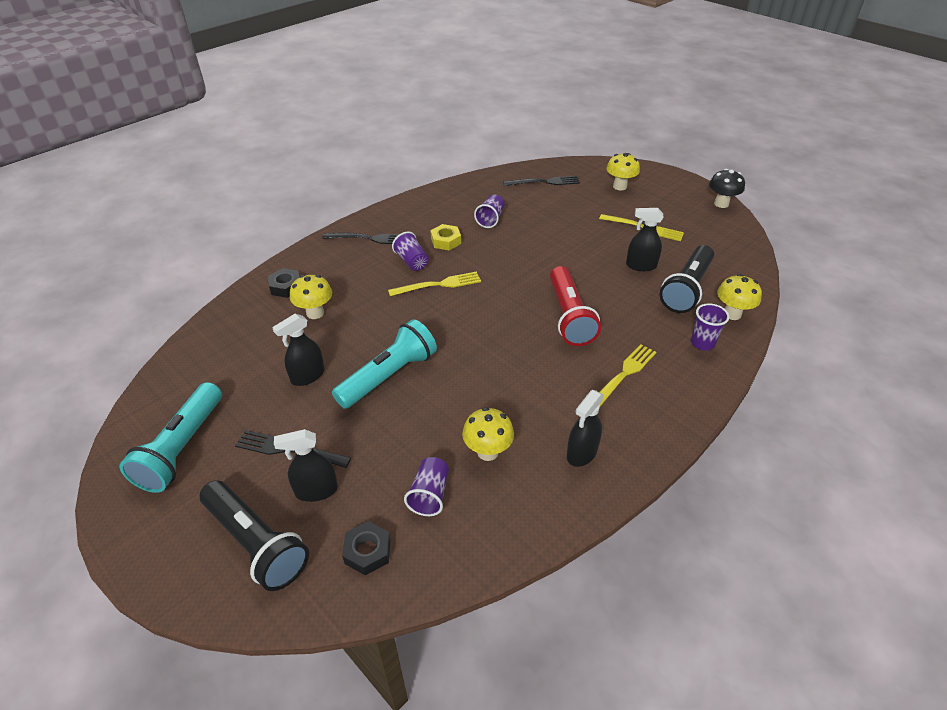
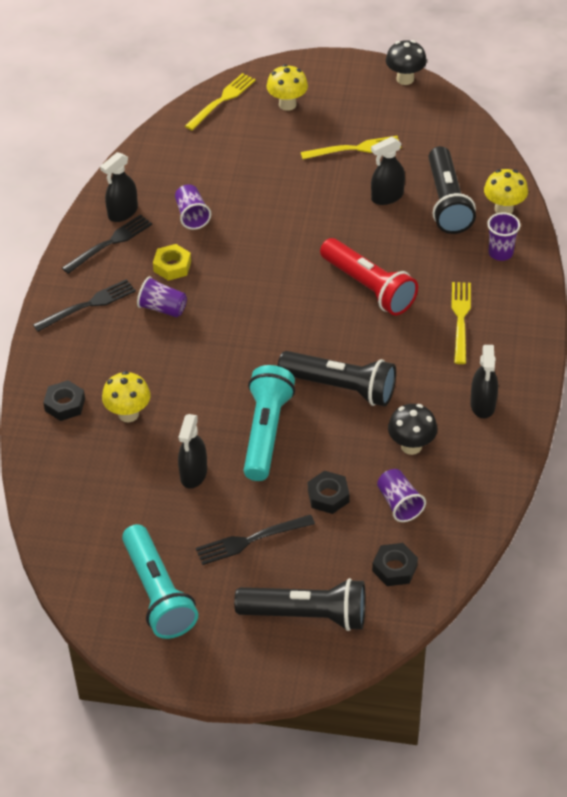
camera: 35 degrees left, 5 degrees up
(316, 490) = (309, 554): black spray bottle -> black spray bottle (122, 212)
(381, 452) = (328, 496): none -> black nut
(439, 284) = (217, 319): yellow fork -> yellow fork (222, 100)
(477, 374) = (341, 387): none -> black flashlight
(487, 452) = (411, 446): yellow mushroom -> black mushroom
(545, 182) = (203, 136): black fork -> black fork (110, 242)

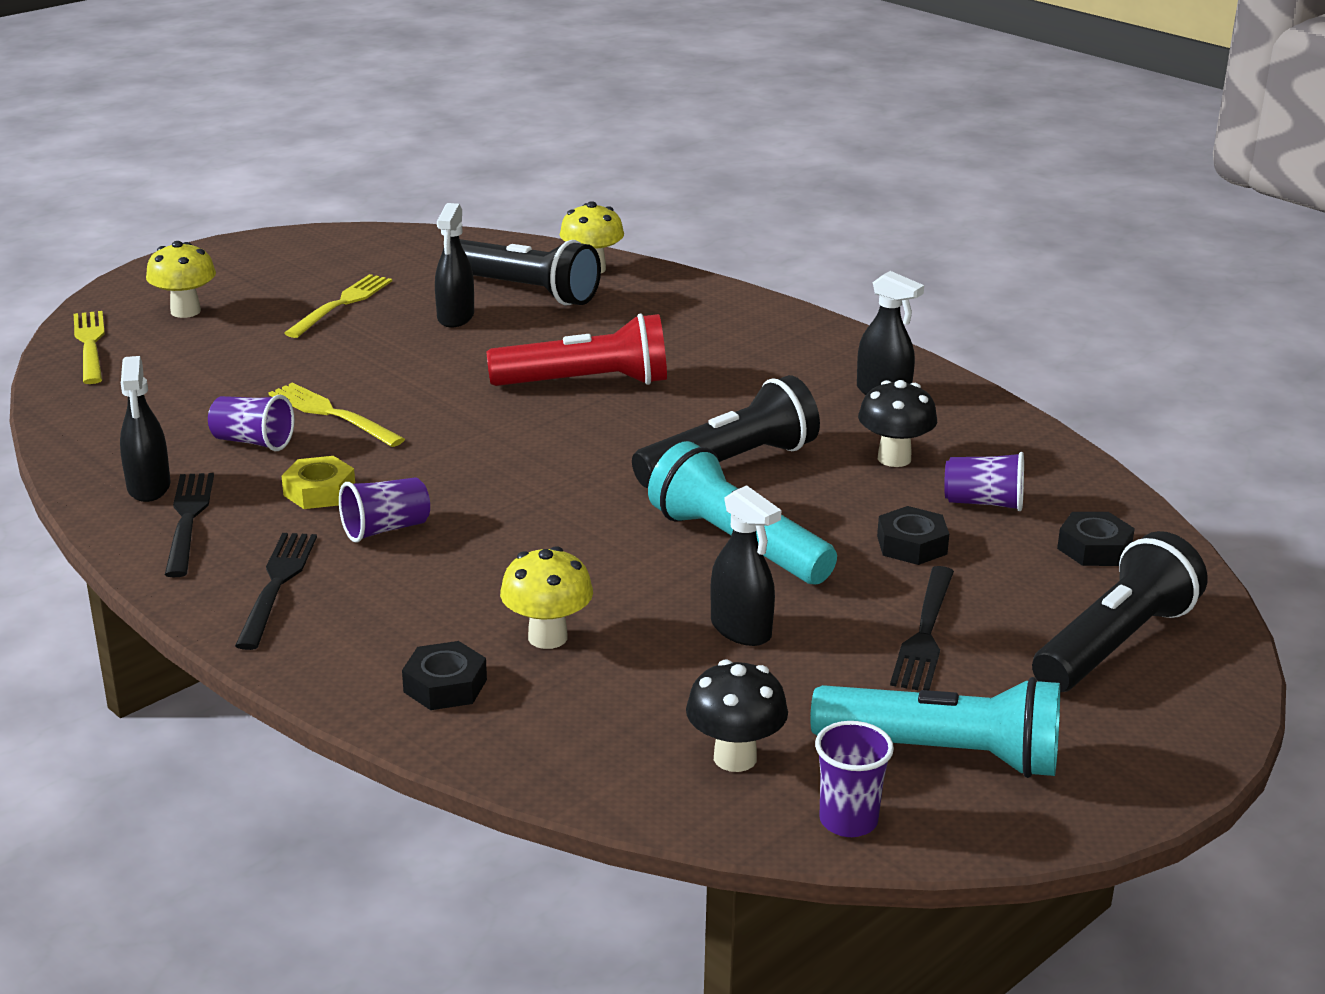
camera: 55 degrees left, 20 degrees down
(405, 79) = (287, 239): black mushroom -> black mushroom (735, 758)
(460, 318) = (724, 353): yellow fork -> yellow fork (331, 414)
(500, 253) = (657, 295): purple cup -> purple cup (848, 821)

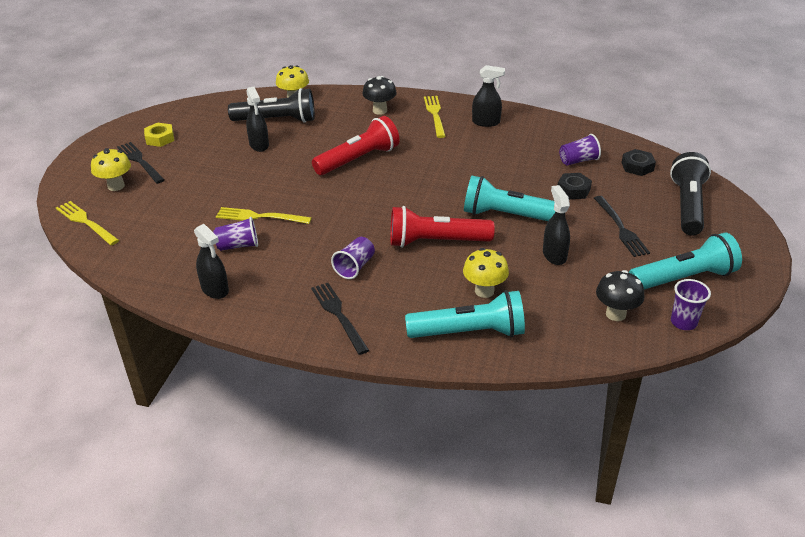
camera: 30 degrees left, 10 degrees up
(188, 519) = (255, 298): black fork -> black fork (139, 161)
(319, 492) = (302, 259): yellow nut -> yellow nut (160, 138)
(342, 304) = (194, 155): yellow fork -> yellow fork (435, 114)
(445, 685) = (469, 332): black nut -> turquoise flashlight
(560, 539) = (436, 242): none -> red flashlight
(730, 464) = (463, 178): black flashlight -> none
(741, 630) = (554, 255): black spray bottle -> black spray bottle turned 120 degrees counterclockwise
(894, 458) = (524, 152): black mushroom -> black mushroom (380, 110)

